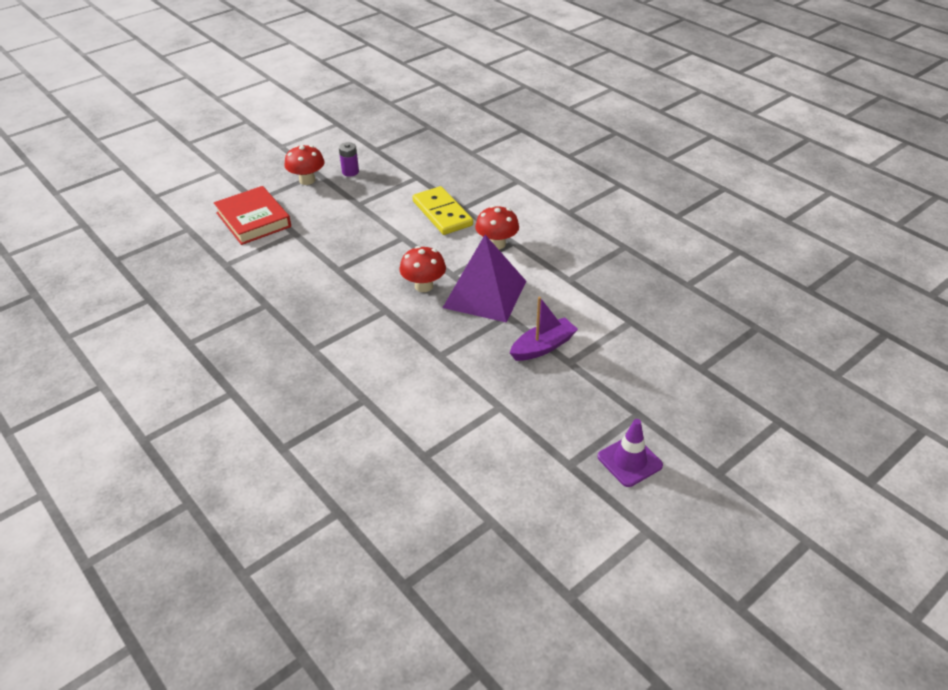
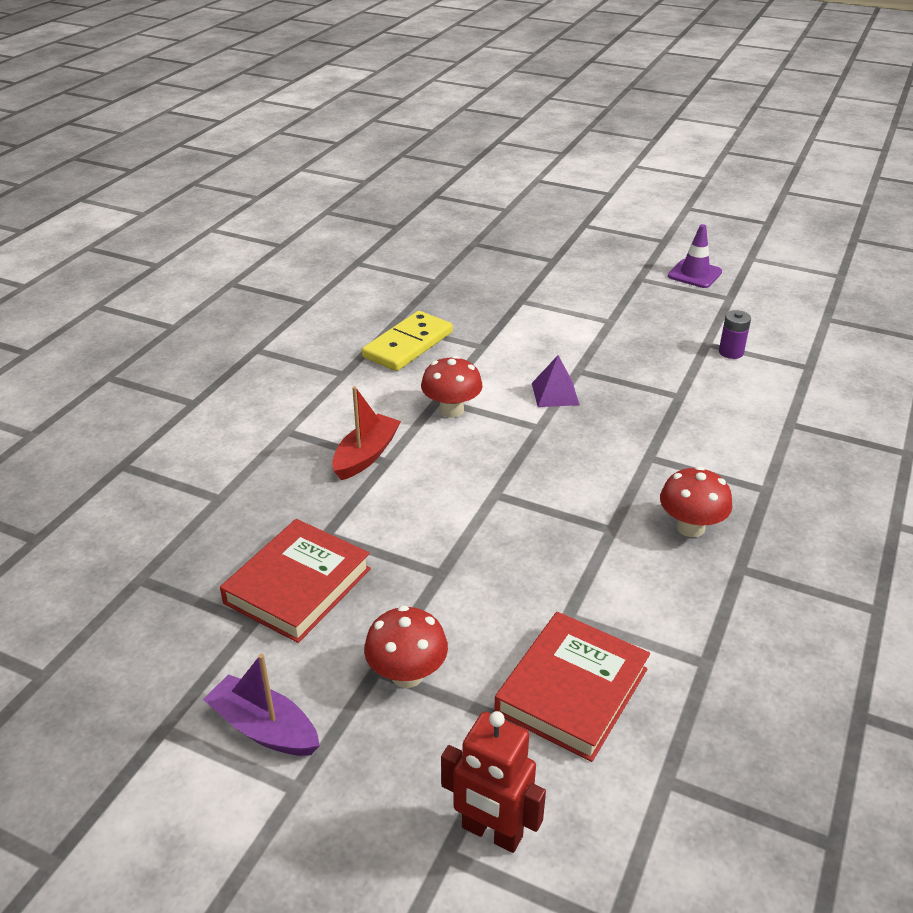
camera: 115 degrees left, 5 degrees down
(216, 181) = (491, 832): none -> red robot
(350, 172) = (348, 624): purple battery -> purple battery (731, 352)
(387, 163) = (297, 586): none -> red book
(423, 286) = (580, 442): red mushroom -> red mushroom (690, 527)
(442, 213) = (412, 475): yellow domino -> yellow domino (408, 345)
(473, 202) = (366, 455): none -> red boat
(485, 294) = (555, 394): purple pyramid -> purple pyramid, size x0.49
(543, 347) = (604, 339): purple boat -> purple boat (264, 728)

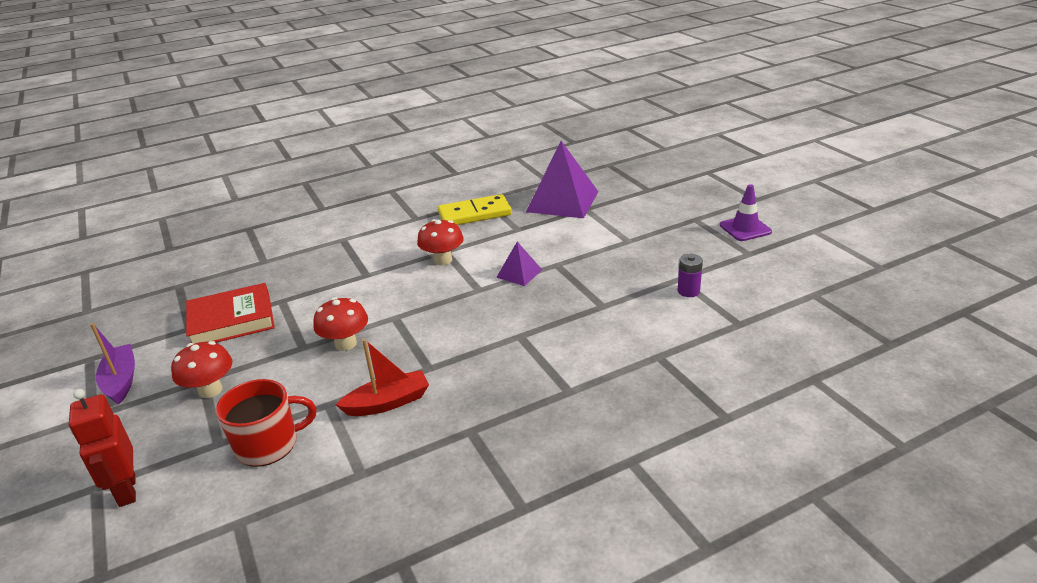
camera: 40 degrees right, 5 degrees down
(366, 455) = (360, 267): red boat -> red boat (387, 403)
(485, 299) = (562, 201): none -> purple pyramid
(571, 690) = (268, 444): red book -> red mug
(690, 527) = (478, 390): red mushroom -> red mushroom (345, 344)

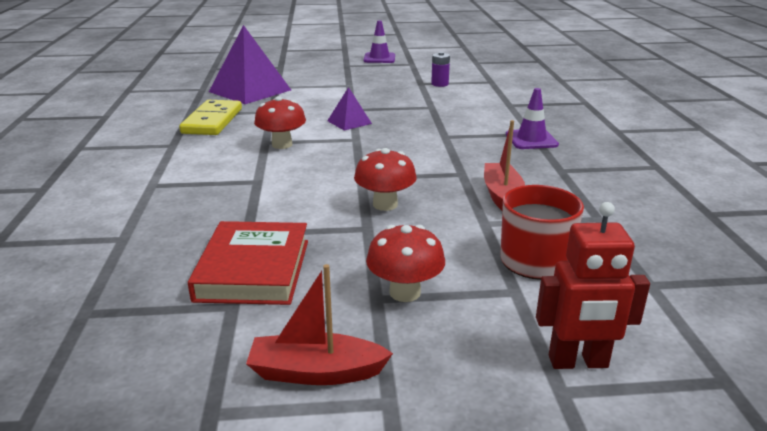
camera: 70 degrees left, 5 degrees down
(121, 381) = (316, 372): purple boat -> red boat
(547, 394) = (531, 140): none -> purple traffic cone

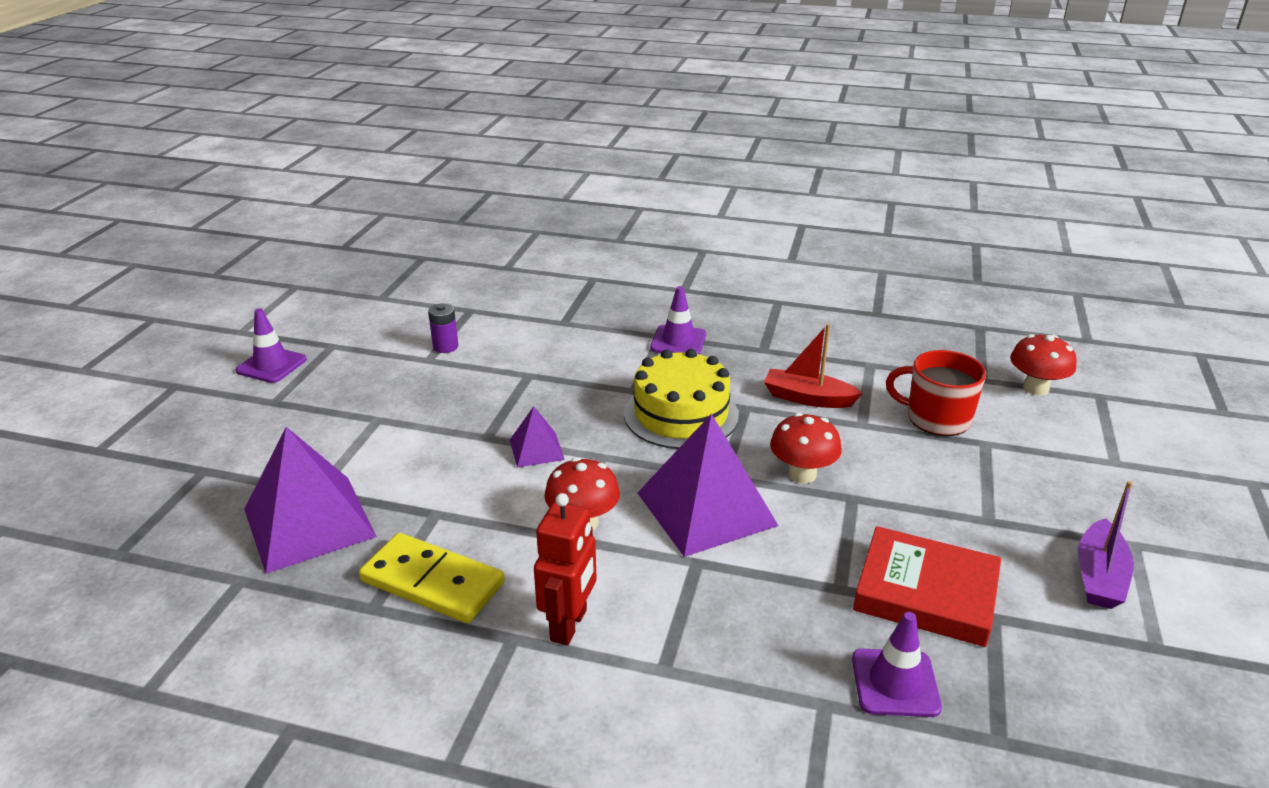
camera: 70 degrees left, 5 degrees up
(145, 263) = (895, 683): none -> purple traffic cone
(316, 372) = (1099, 576): red boat -> purple boat
(317, 176) = (706, 509): none -> purple pyramid
(405, 292) = (981, 501): red mushroom -> red mushroom (1035, 388)
(428, 154) = (681, 414): none -> yellow cake
(578, 362) = (1082, 444): red robot -> red robot (569, 625)

